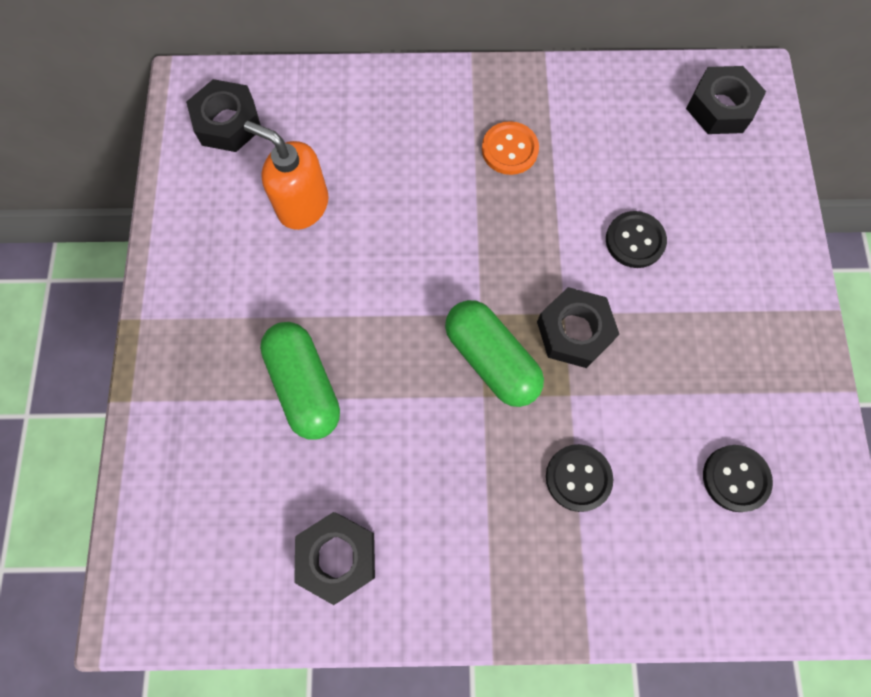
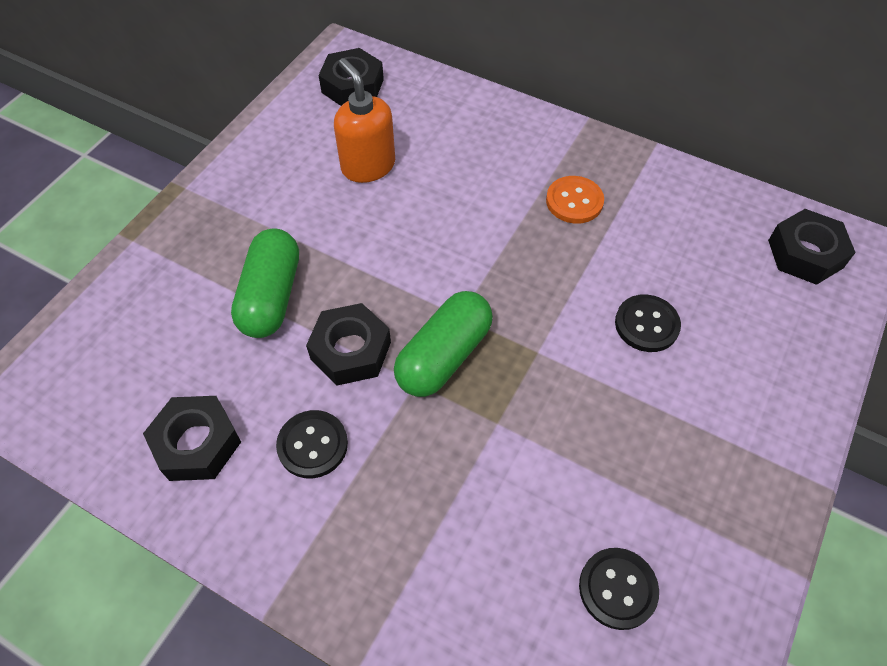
camera: 30 degrees right, 15 degrees down
(491, 359) = (444, 356): green capsule -> green capsule turned 45 degrees clockwise
(574, 331) = (537, 371): black nut -> black nut (351, 350)
(578, 478) = (456, 498): black button -> black button (312, 445)

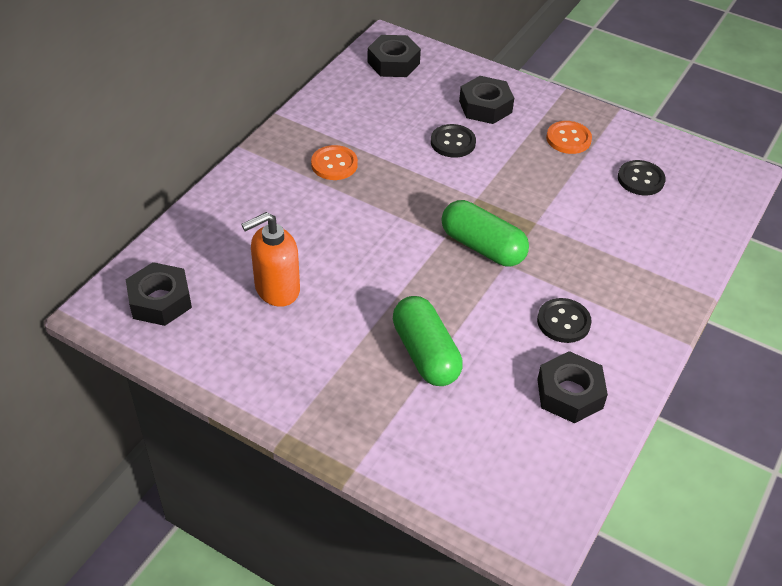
camera: 90 degrees left, 10 degrees down
(271, 296) = (425, 353): green capsule -> green capsule turned 60 degrees clockwise
(351, 350) = (479, 300): black nut -> black nut (485, 106)
(694, 481) = (568, 139): none -> orange button

